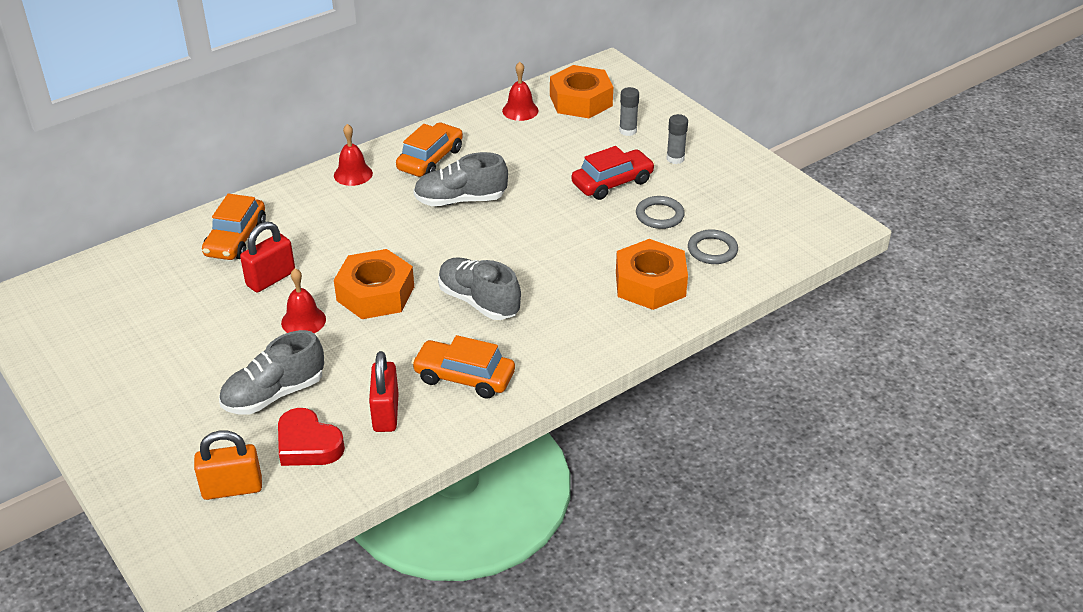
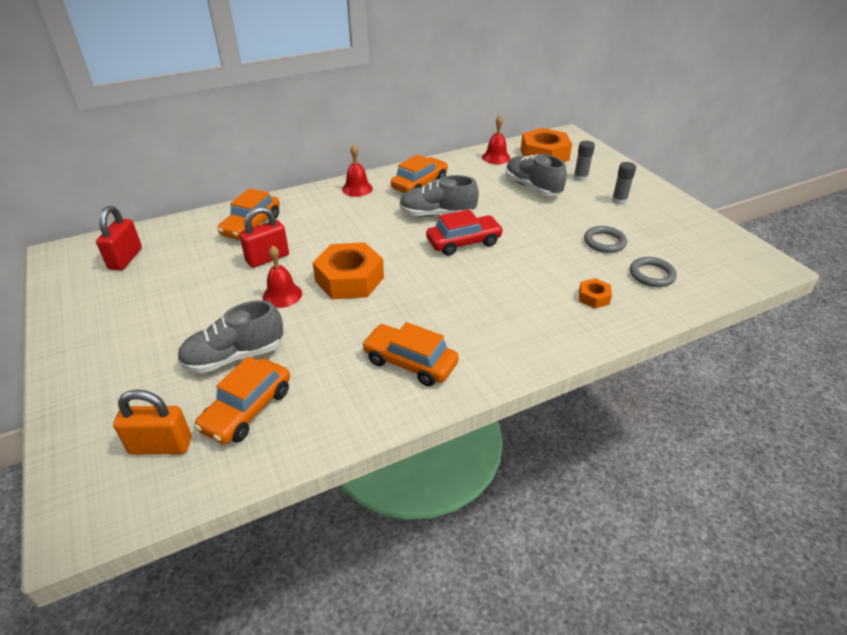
camera: 10 degrees right, 0 degrees up
(308, 444) = (247, 410): red heart -> orange car
(385, 413) = (329, 388): red padlock -> red padlock (125, 258)
(479, 301) = (437, 295): grey shoe -> grey shoe (532, 187)
(612, 183) = (565, 213): red car -> red car (463, 242)
(650, 284) = (594, 297): orange nut -> orange nut, size x0.48

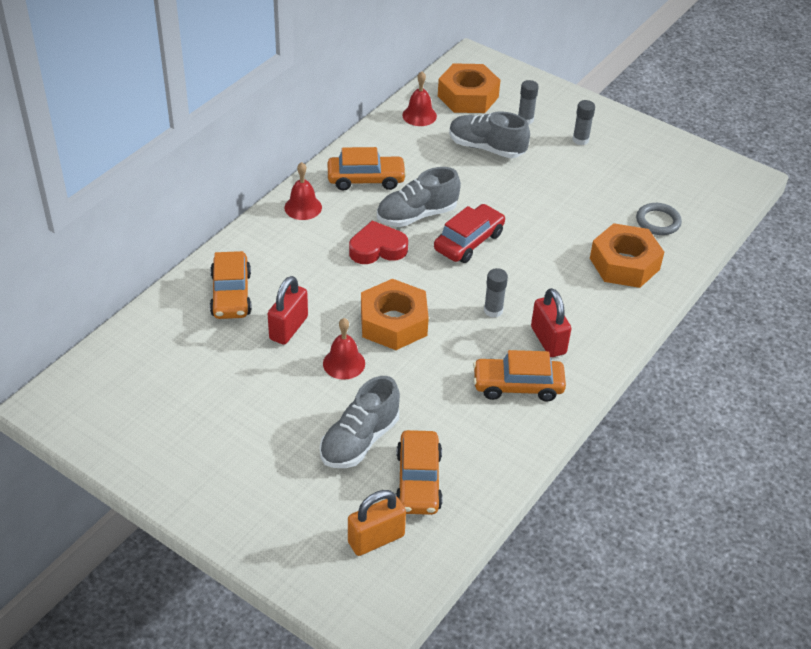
camera: 30 degrees left, 5 degrees up
(125, 258) = (133, 383): red padlock -> red padlock (548, 340)
(386, 227) = (377, 248): none -> red heart
(419, 184) = (366, 179): orange car -> orange car turned 75 degrees clockwise
(440, 296) = (493, 310): none -> grey glue stick
(594, 297) = (624, 263): orange nut -> orange nut, size x2.09
(604, 242) = (597, 197): grey ring -> none

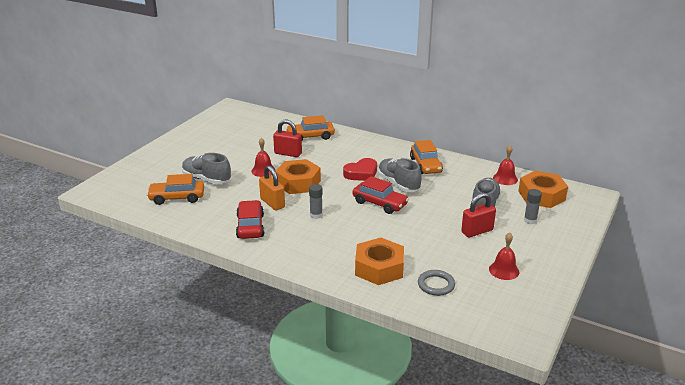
camera: 85 degrees right, 15 degrees down
(303, 207) = (389, 148): red bell -> red bell (504, 270)
(376, 539) = (140, 188): orange padlock -> orange padlock (272, 203)
(377, 248) = (361, 173): red heart -> red heart turned 75 degrees clockwise
(517, 386) = (250, 226): orange car -> red car
(548, 340) = (292, 236): red padlock -> red padlock (477, 231)
(580, 140) = (521, 246): grey glue stick -> none

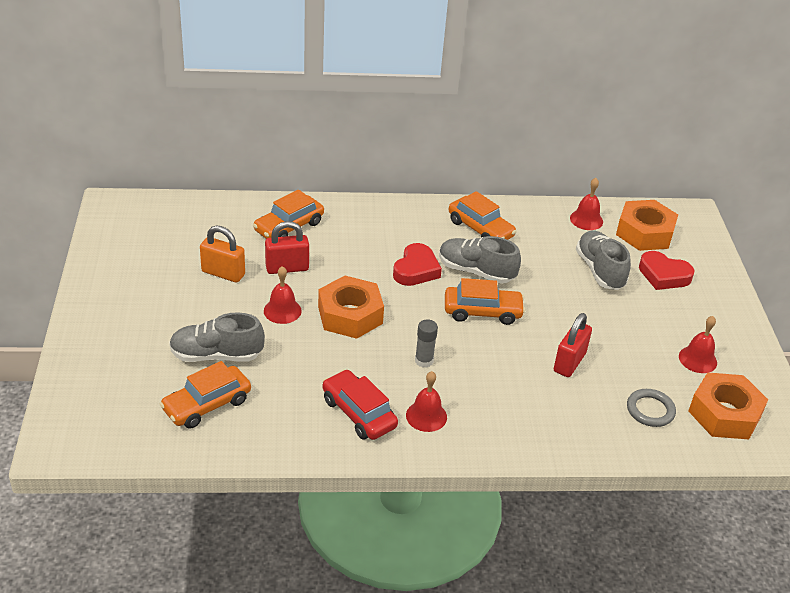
camera: 35 degrees left, 10 degrees up
(272, 203) = (350, 362): orange padlock -> orange padlock (223, 273)
(287, 240) = (426, 416): none -> red bell
(379, 203) = (482, 312): red car -> orange car
(379, 268) = (571, 412): orange nut -> orange nut (724, 414)
(477, 231) = (624, 313): red padlock -> red padlock (569, 362)
(530, 220) = (663, 275): grey glue stick -> red heart

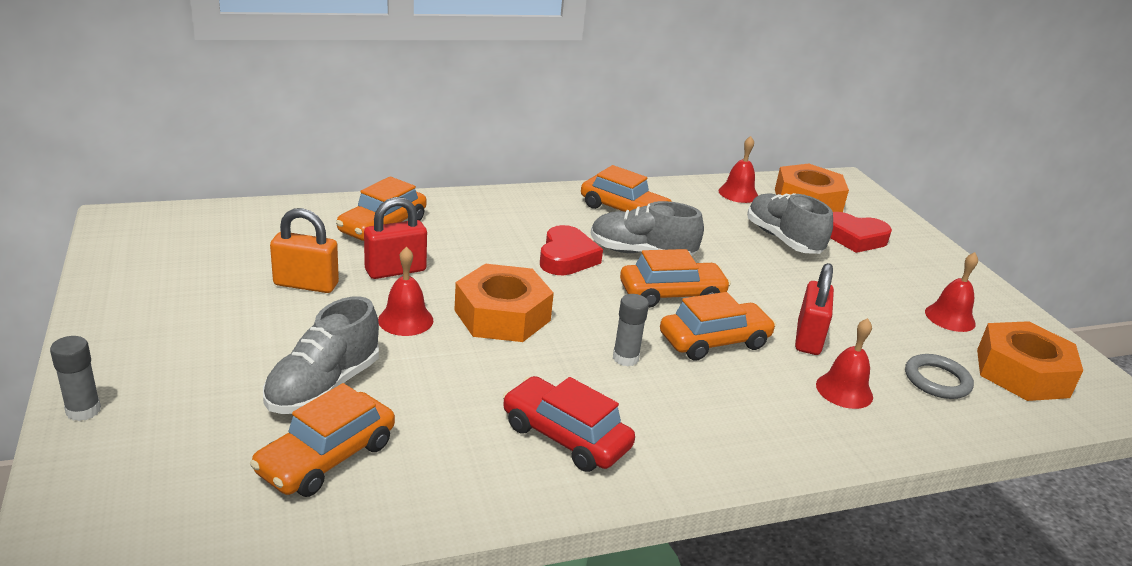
camera: 15 degrees left, 10 degrees down
(74, 352) = (83, 410): none -> grey glue stick
(216, 355) = (323, 387): grey shoe -> grey shoe turned 45 degrees counterclockwise
(426, 416) = (662, 427): red bell -> red bell (844, 390)
(495, 356) = (714, 341): none -> orange car

